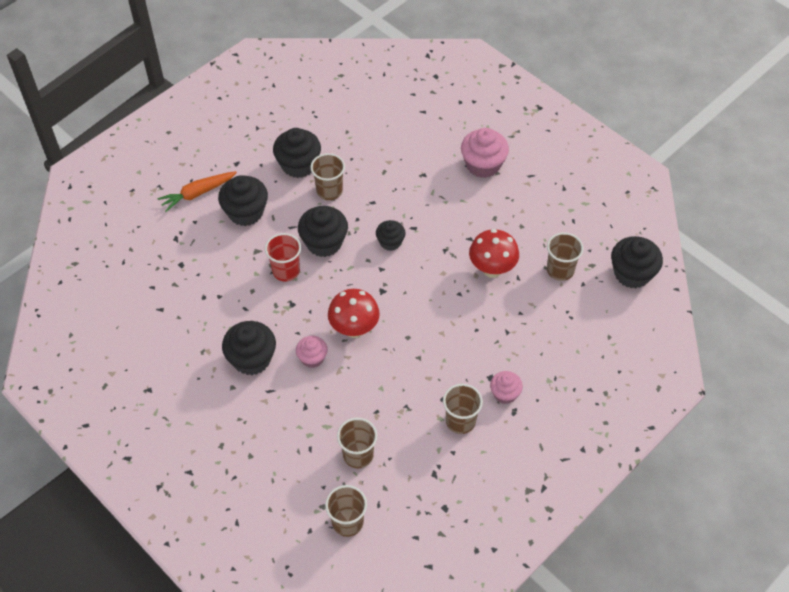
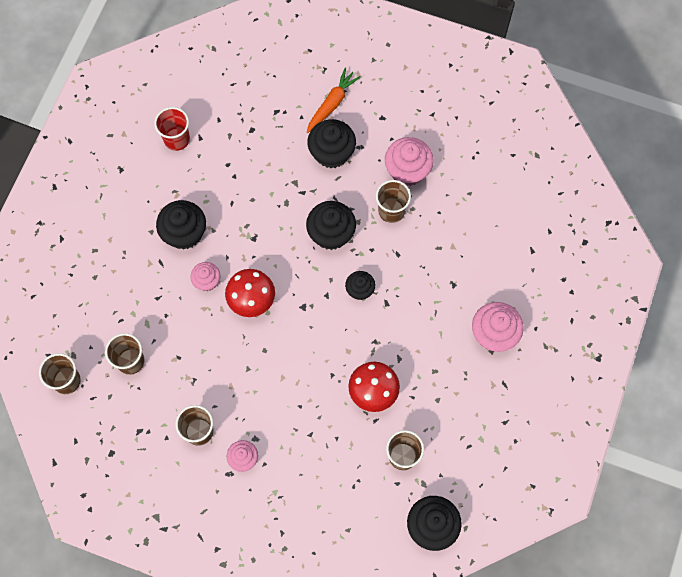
camera: 65 degrees right, 15 degrees up
(197, 193) = (332, 103): orange carrot -> orange carrot turned 90 degrees clockwise
(286, 271) = (285, 217): red cup -> red cup (176, 139)
(298, 165) = (407, 170): black cupcake -> pink cupcake

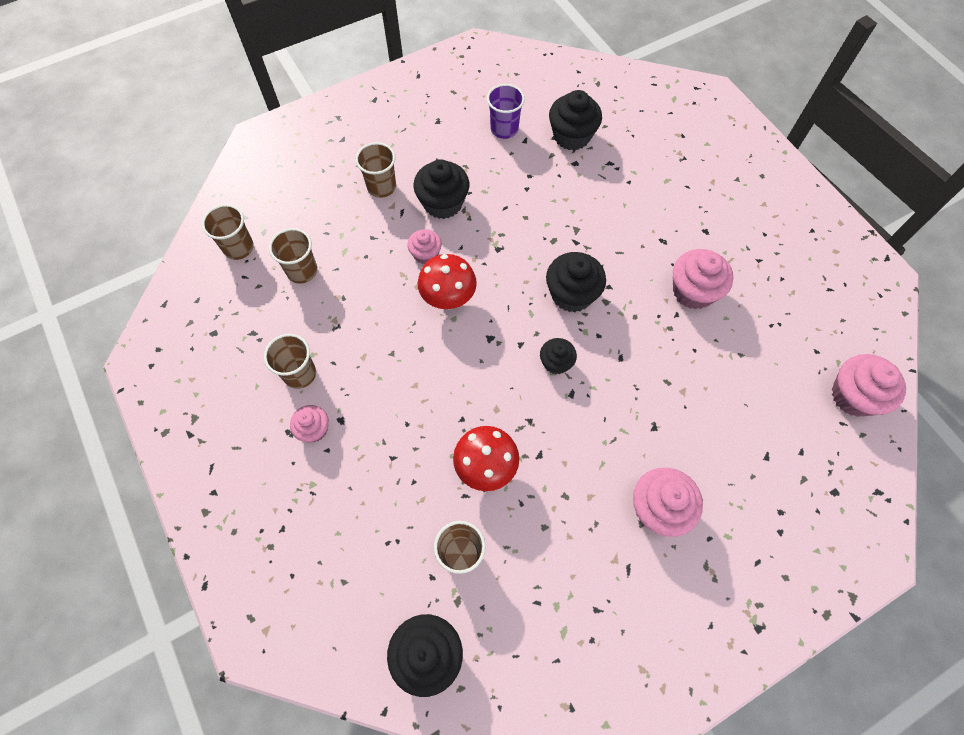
camera: 40 degrees right, 5 degrees down
(176, 139) = (504, 129): red cup -> purple cup
(331, 153) = (632, 228): black cupcake -> black cupcake (571, 136)
(332, 103) = (667, 189): orange carrot -> none
(391, 211) = (647, 315): brown cup -> brown cup (381, 187)
(554, 169) = (853, 396): none -> pink cupcake

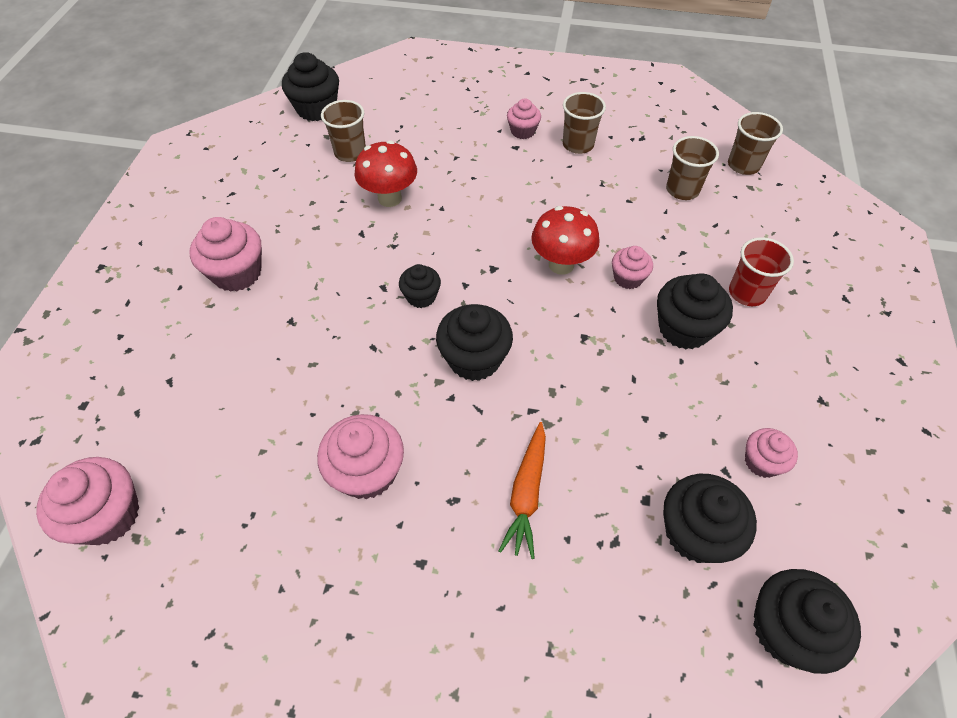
camera: 130 degrees right, 10 degrees down
(381, 187) = (747, 293): brown cup -> red cup
(504, 129) = (762, 462): purple cup -> pink cupcake
(583, 87) = (786, 630): none -> black cupcake
(625, 212) = (526, 494): none -> orange carrot

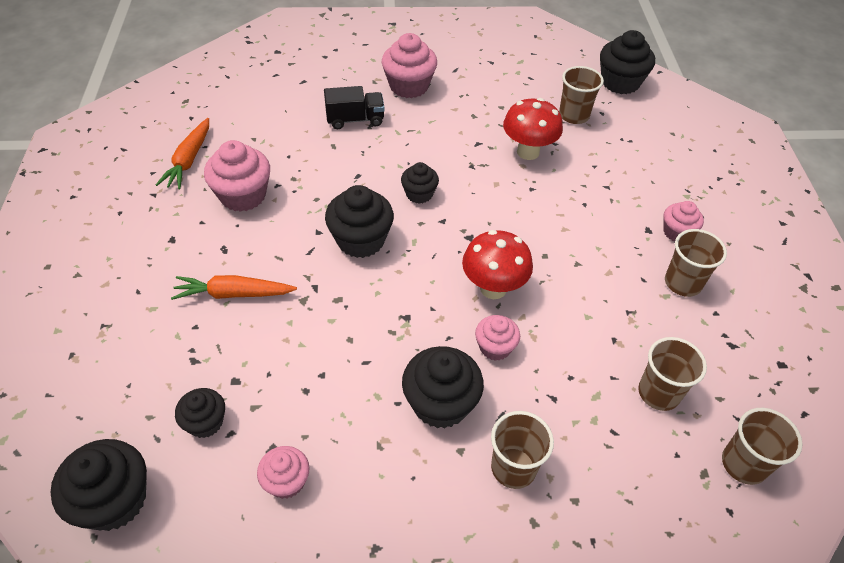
camera: 75 degrees right, 5 degrees down
(108, 515) = (199, 85): pink cupcake -> none
(274, 335) = (355, 119): none -> black truck
(274, 536) = (189, 160): none -> orange carrot
(695, 532) = (205, 422): black cupcake -> black cupcake, size x0.60
(747, 293) = (513, 468): red cup -> brown cup

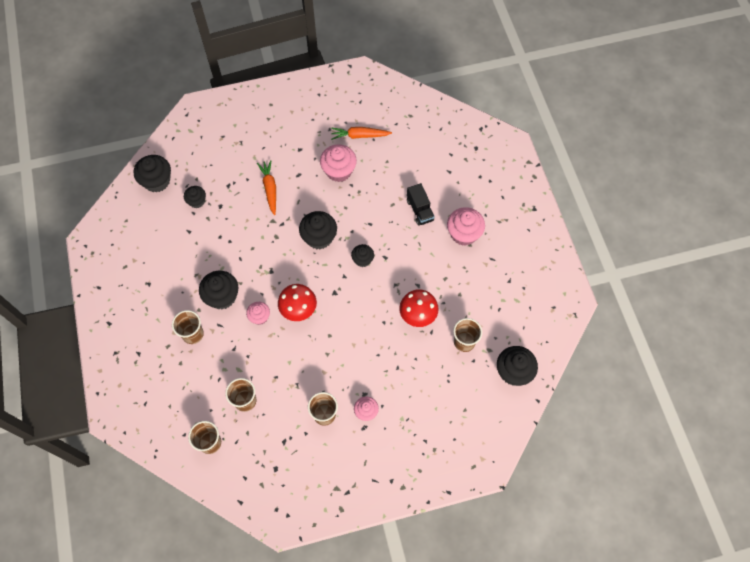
camera: 80 degrees right, 15 degrees up
(286, 481) = (173, 241): pink cupcake -> none

